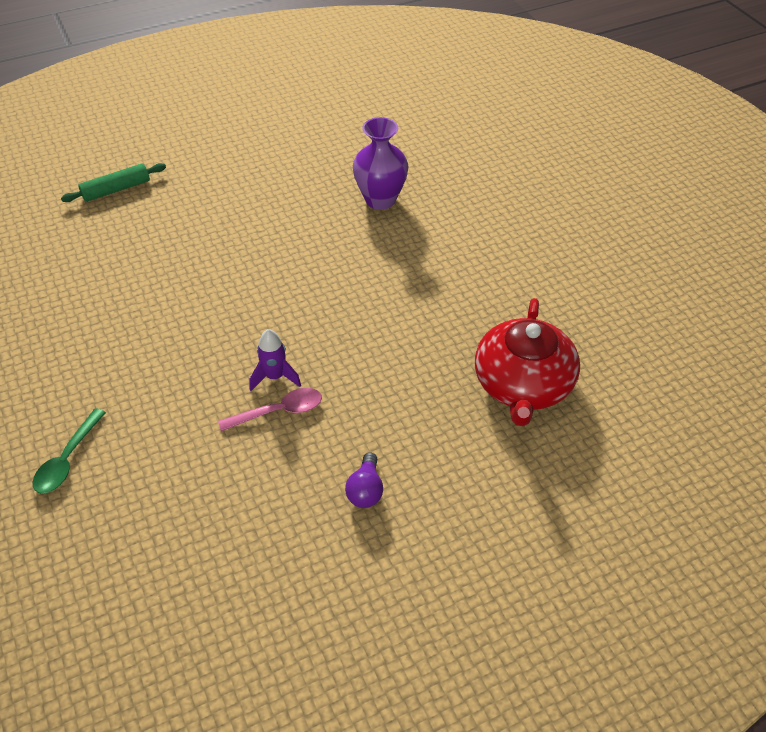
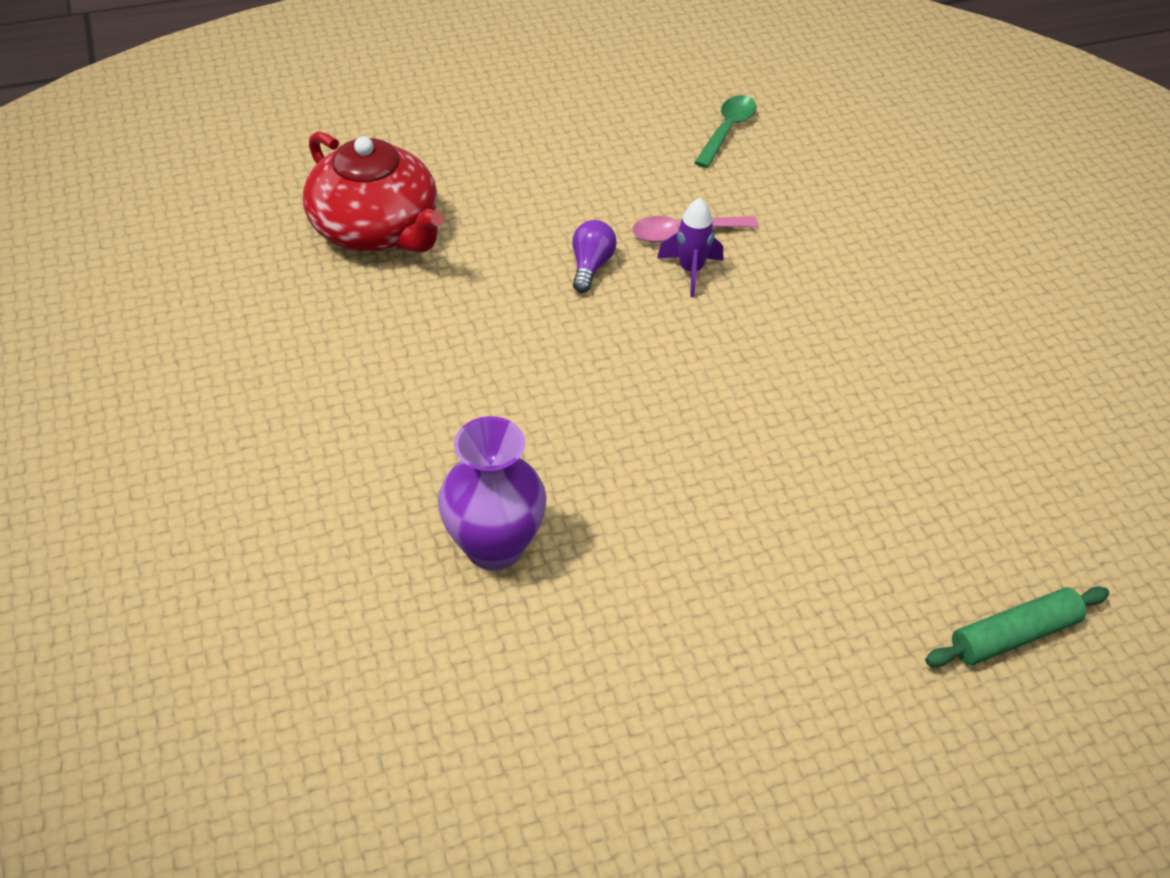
camera: 175 degrees left, 0 degrees up
(67, 460) = (926, 212): green spoon -> green spoon (727, 130)
(365, 490) = (591, 153): purple light bulb -> purple light bulb (590, 266)
(523, 385) = (376, 229): red teapot -> red teapot turned 120 degrees clockwise

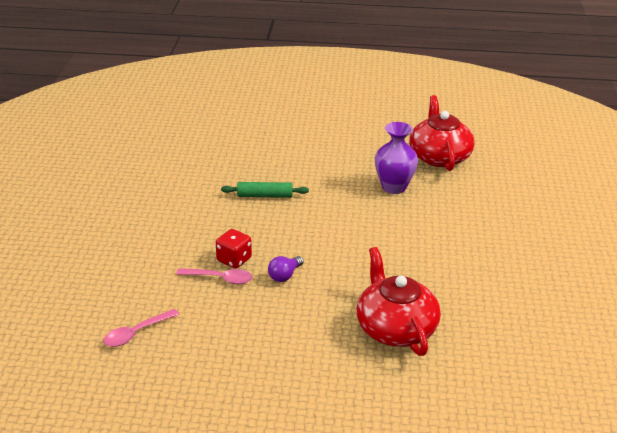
camera: 155 degrees left, 15 degrees down
(420, 711) = (439, 157): none -> red teapot
(690, 271) = (234, 260): purple rocket -> red dice
(727, 130) = (136, 333): green spoon -> pink spoon
(1013, 635) = (226, 126): green rolling pin -> green rolling pin (265, 195)

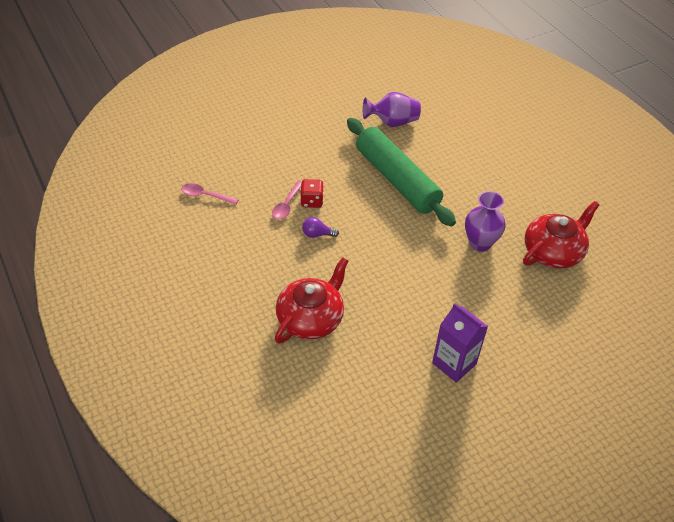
camera: 55 degrees right, 15 degrees up
(184, 164) = (392, 122): none -> purple vase
(220, 279) = (287, 205): pink spoon -> pink spoon turned 45 degrees clockwise
(265, 195) = (397, 179): green rolling pin -> green rolling pin, size x2.36
(521, 263) = (454, 363): none -> purple carton

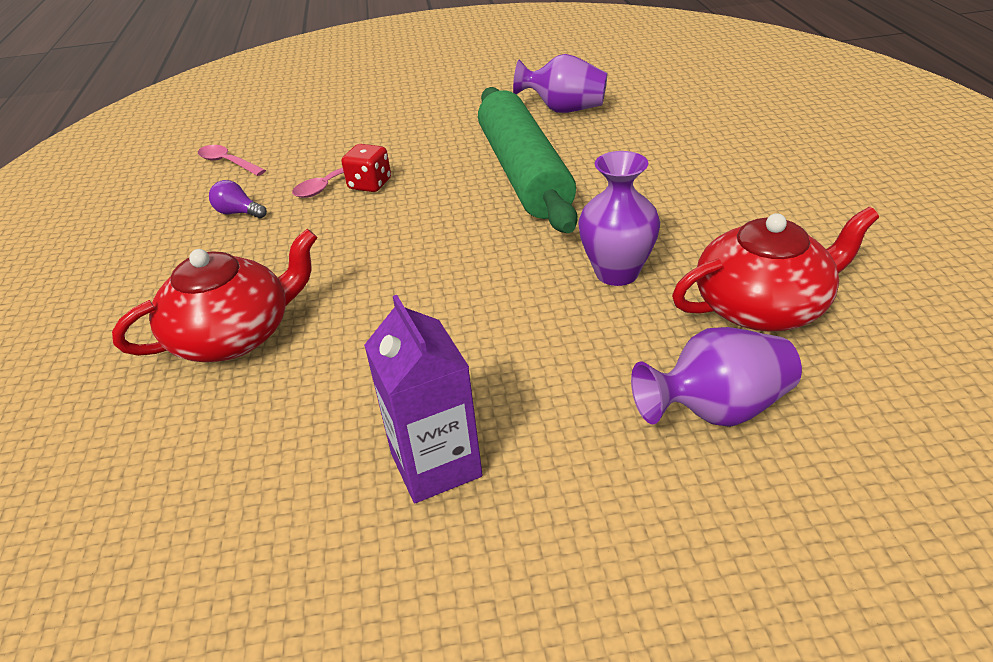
camera: 25 degrees right, 10 degrees down
(317, 234) = (344, 224): purple light bulb -> purple light bulb (238, 213)
(554, 311) = (716, 410): none -> purple vase

